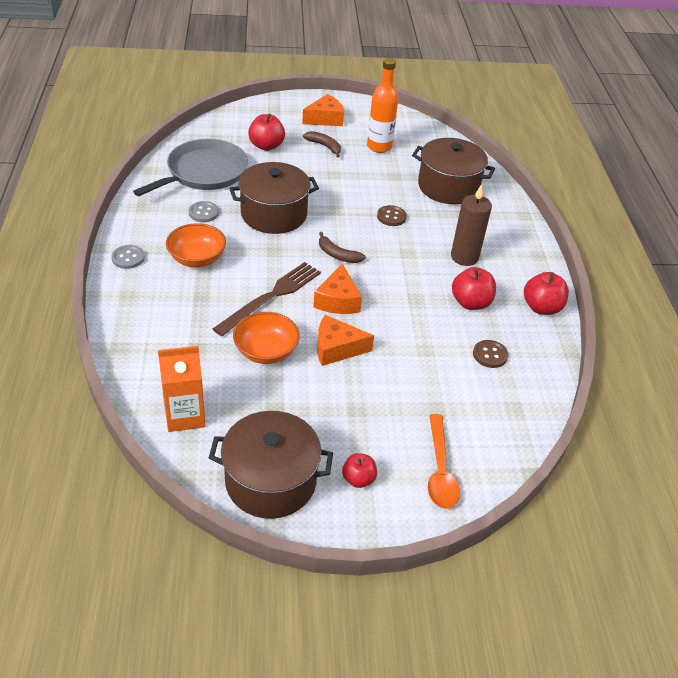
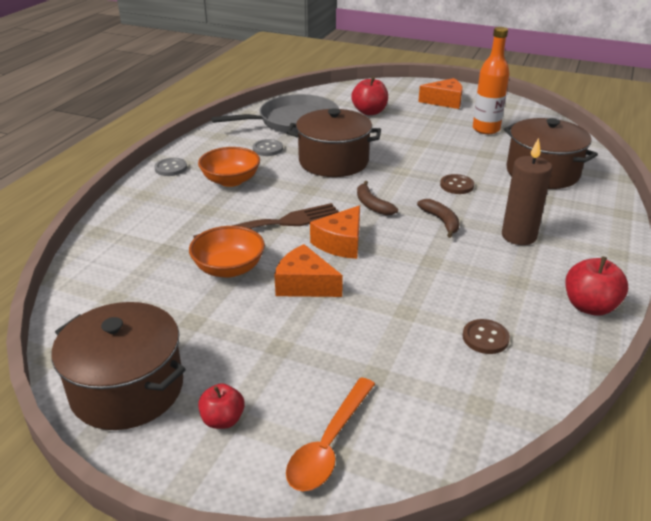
camera: 30 degrees right, 10 degrees down
(185, 415) = (101, 302): orange carton -> none
(324, 146) = (427, 120): brown banana -> brown banana (441, 221)
(470, 303) = (496, 280): red apple -> none

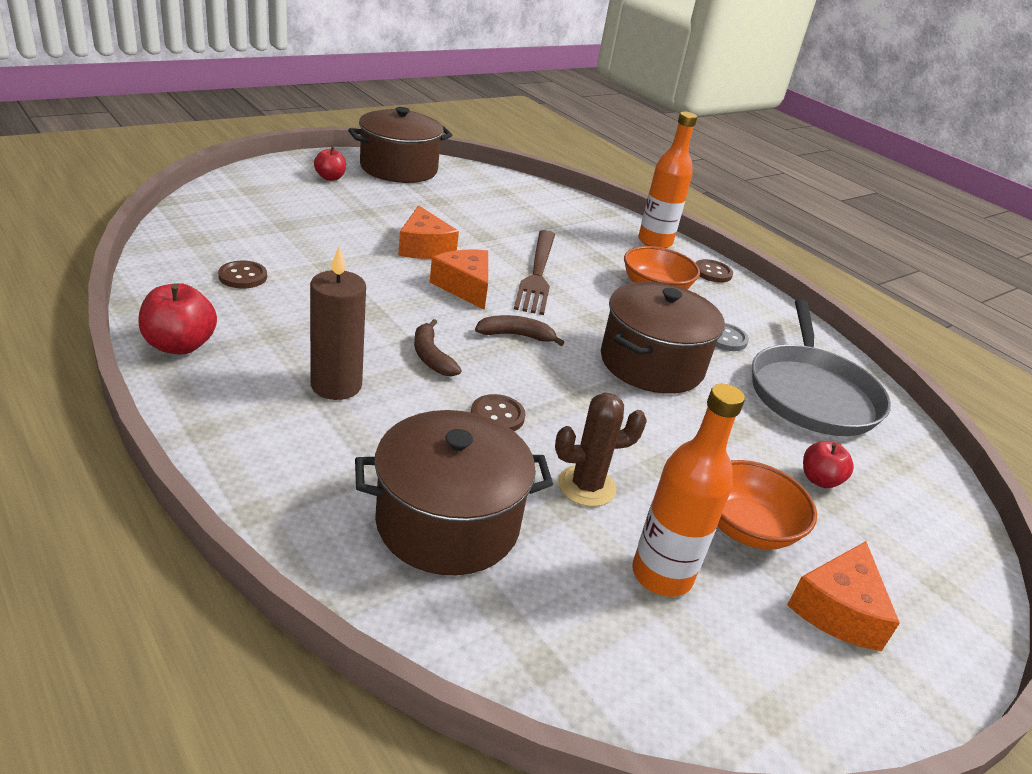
camera: 115 degrees right, 0 degrees up
(141, 198) = (655, 242): none -> orange bottle
(171, 168) = (712, 272): grey button -> brown button
(229, 268) = (488, 232): orange bowl -> orange bowl (747, 527)
(304, 284) = (424, 247): orange cheese -> orange cheese turned 105 degrees clockwise
(329, 444) = (260, 191): orange spoon -> none
(369, 112) = (819, 480): red apple -> red apple, size x0.64
(441, 221) = (431, 356): brown banana -> brown banana turned 60 degrees clockwise
(465, 153) = (586, 486): none -> brown cactus

